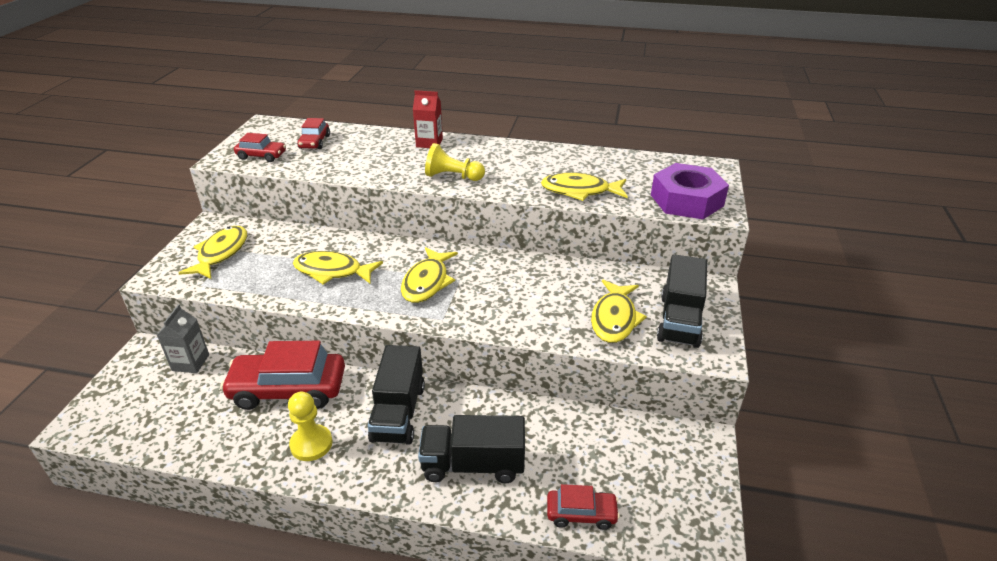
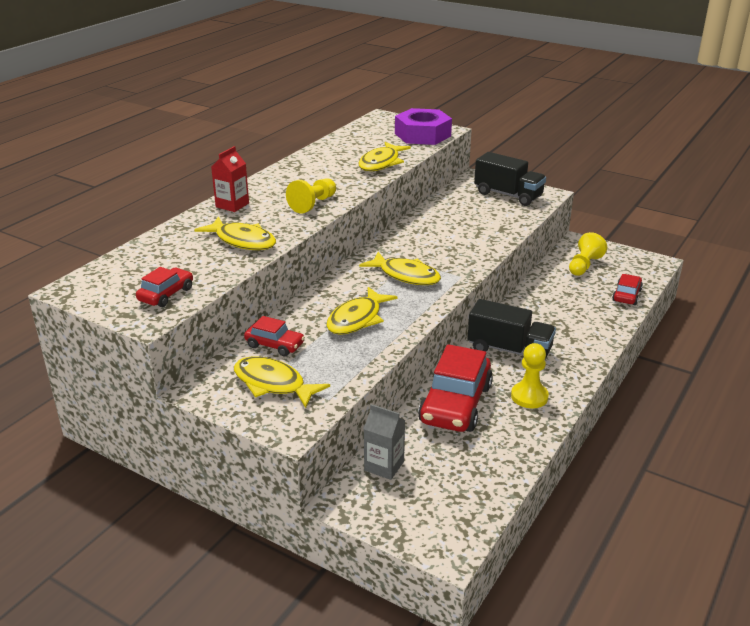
camera: 70 degrees left, 5 degrees down
(314, 142) = (163, 261): red car -> red car (275, 345)
(473, 465) = (574, 326): black truck -> none
(614, 319) = (495, 214): yellow fish -> yellow fish (242, 241)
(638, 455) = (584, 265): none -> yellow pawn

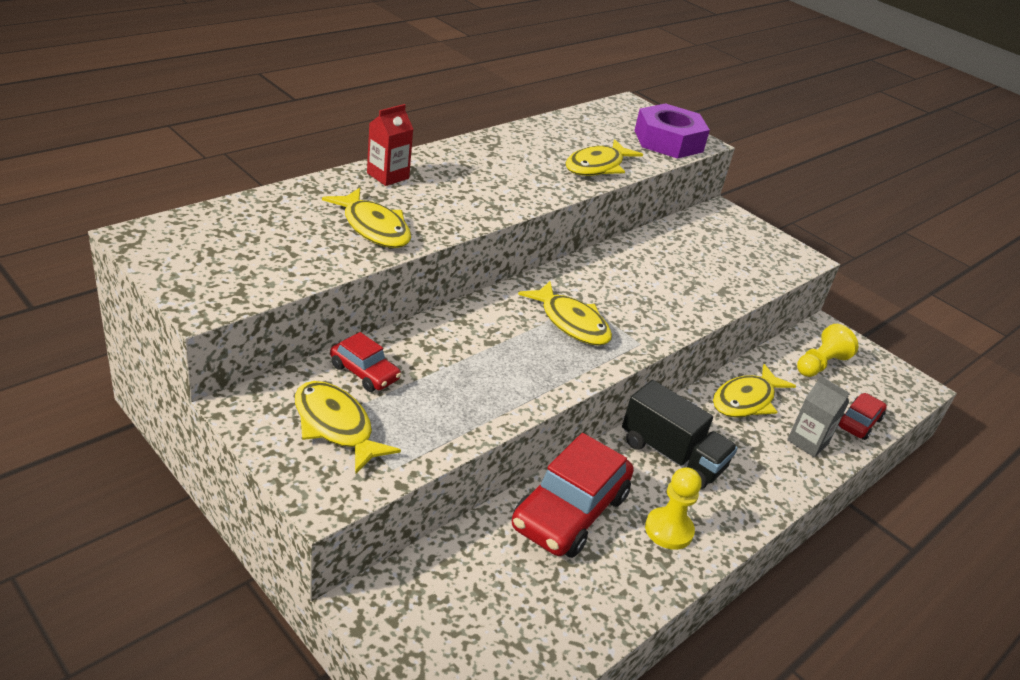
camera: 10 degrees right, 5 degrees up
(166, 294) = (244, 275): red car -> none
(313, 204) = (485, 201): yellow pawn -> none
(357, 319) = (482, 366): yellow fish -> yellow fish (746, 400)
(384, 466) = (441, 571): grey carton -> grey carton (808, 442)
(508, 195) = (752, 246): black truck -> none

